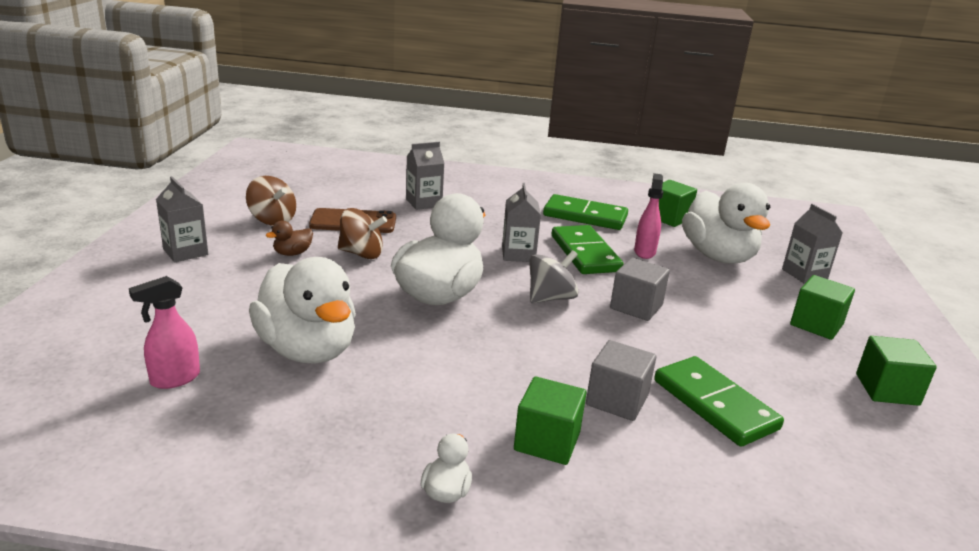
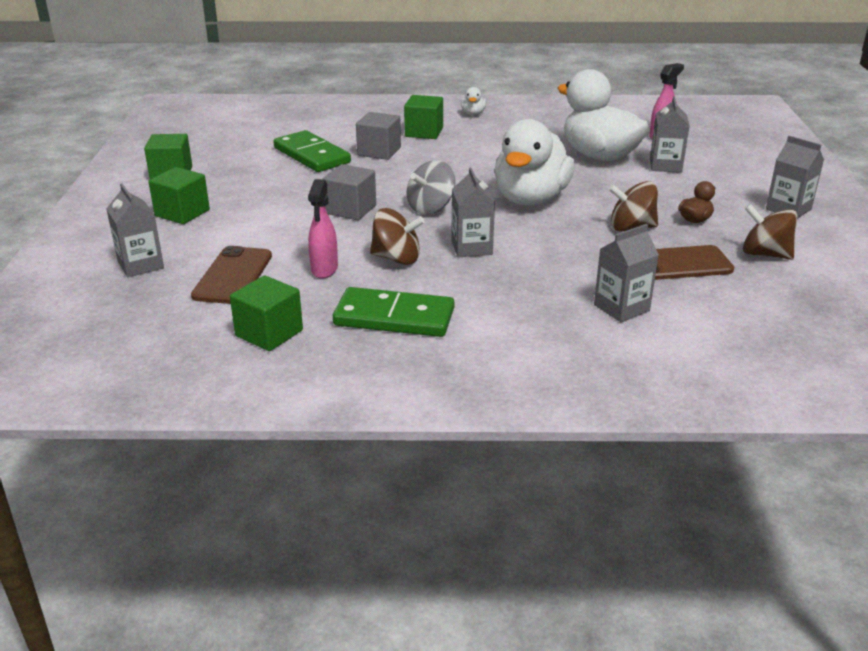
camera: 175 degrees right, 5 degrees up
(239, 322) = (665, 166): none -> grey carton
(585, 253) = (396, 258): green domino -> brown spinning top
(718, 256) = (233, 276): white duck -> brown phone

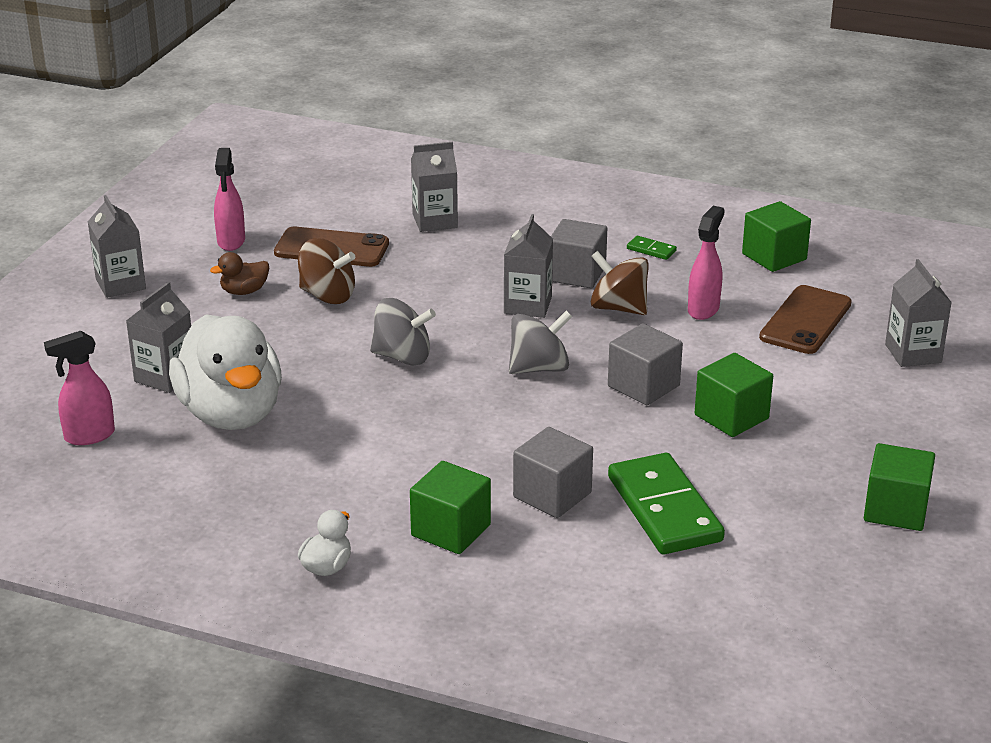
camera: 160 degrees left, 0 degrees up
(182, 213) = (871, 424): green cube -> green cube (731, 417)
(394, 317) = (651, 250): green domino -> green domino, size x0.41
(449, 280) = (576, 274): none -> grey cube
(531, 199) = (402, 357): white duck -> grey spinning top
(765, 254) = (231, 242): brown spinning top -> pink spray bottle

